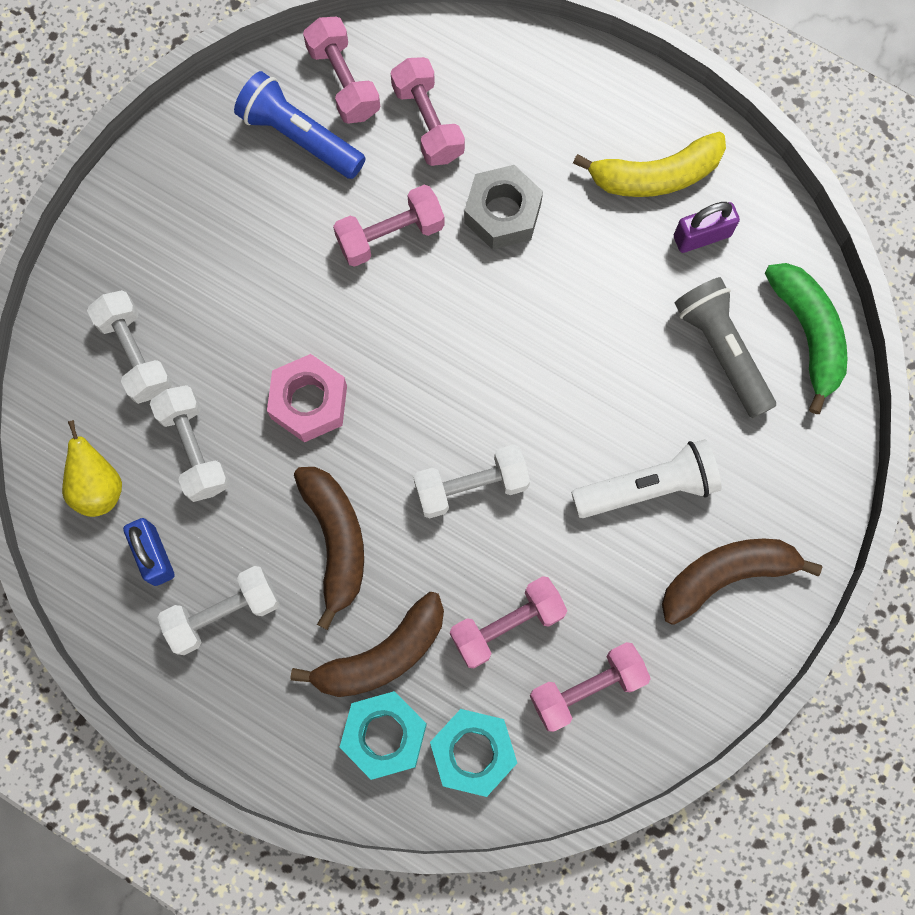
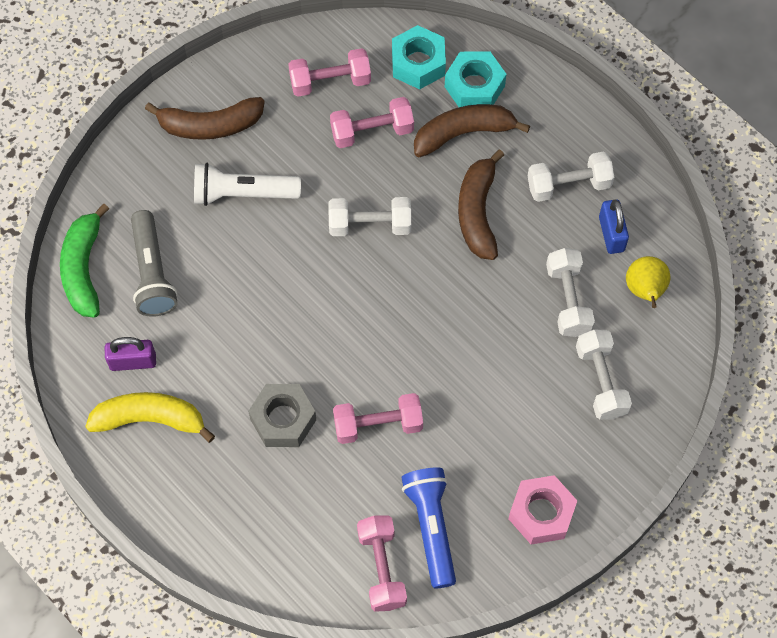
camera: 165 degrees left, 10 degrees down
(299, 137) = (431, 527): blue flashlight -> blue flashlight turned 150 degrees counterclockwise
(309, 402) = (474, 312): pink nut -> pink nut (541, 513)
(428, 122) = (320, 512): pink dumbbell -> none

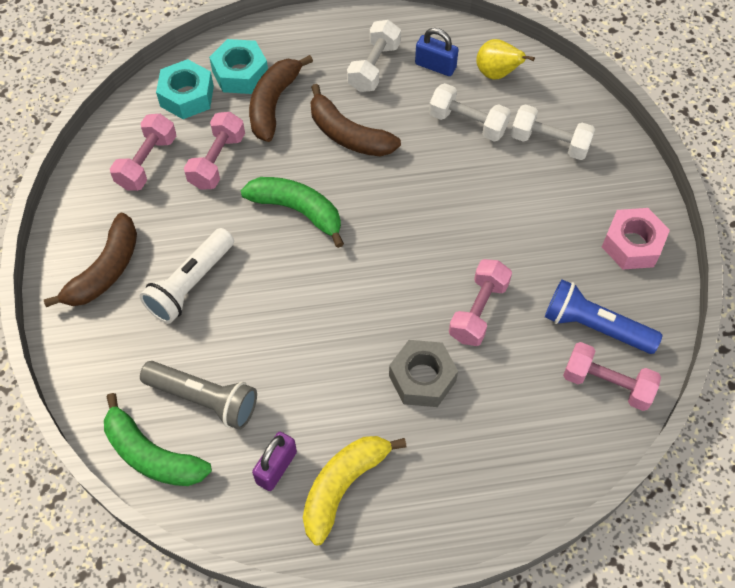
camera: 55 degrees left, 5 degrees down
(370, 225) = (298, 211): white dumbbell -> green banana

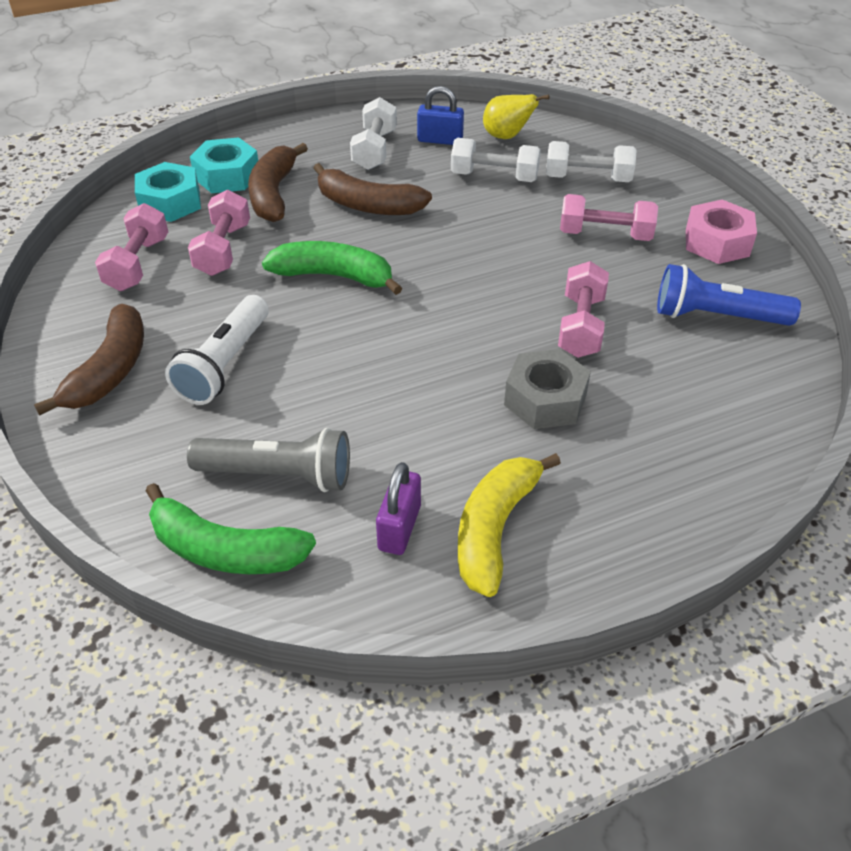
camera: 15 degrees left, 15 degrees down
(607, 384) = (758, 364): pink dumbbell -> pink dumbbell (605, 235)

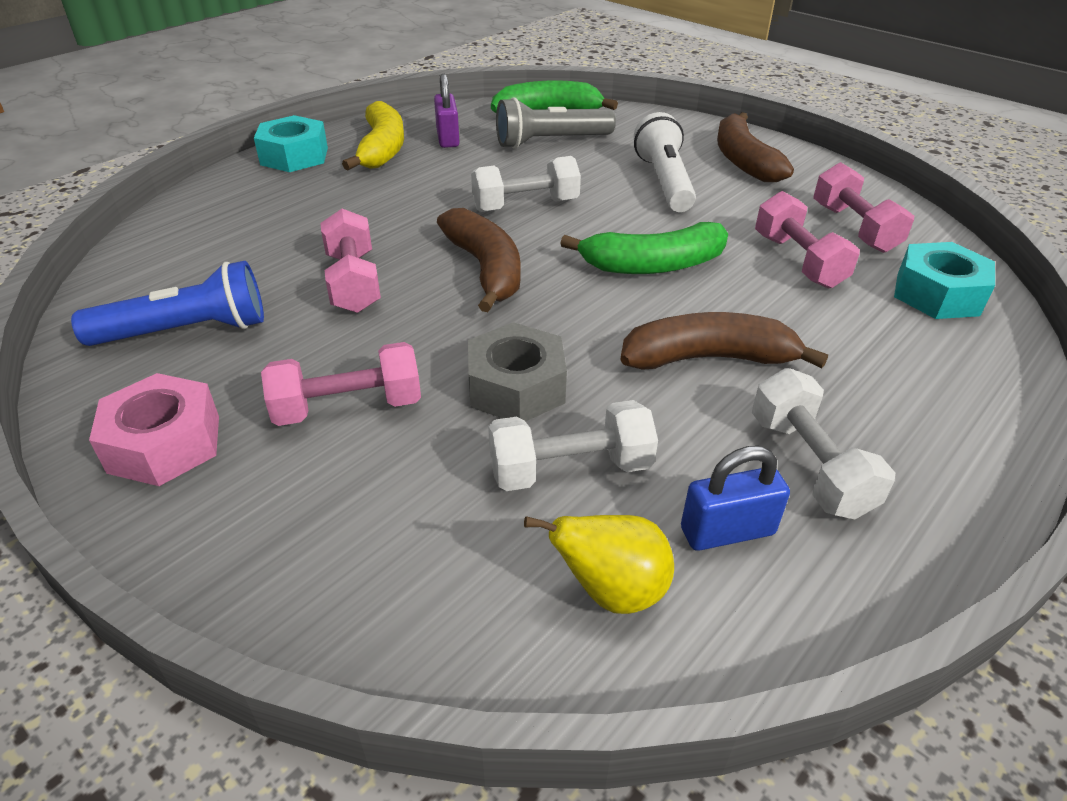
camera: 155 degrees right, 5 degrees down
(227, 176) = (937, 348): turquoise nut -> turquoise nut (294, 156)
(274, 194) = (843, 340): brown banana -> brown banana (485, 269)
(545, 400) = (371, 218): grey nut -> grey nut (516, 387)
(587, 178) = (404, 519): white dumbbell -> white dumbbell (525, 205)

